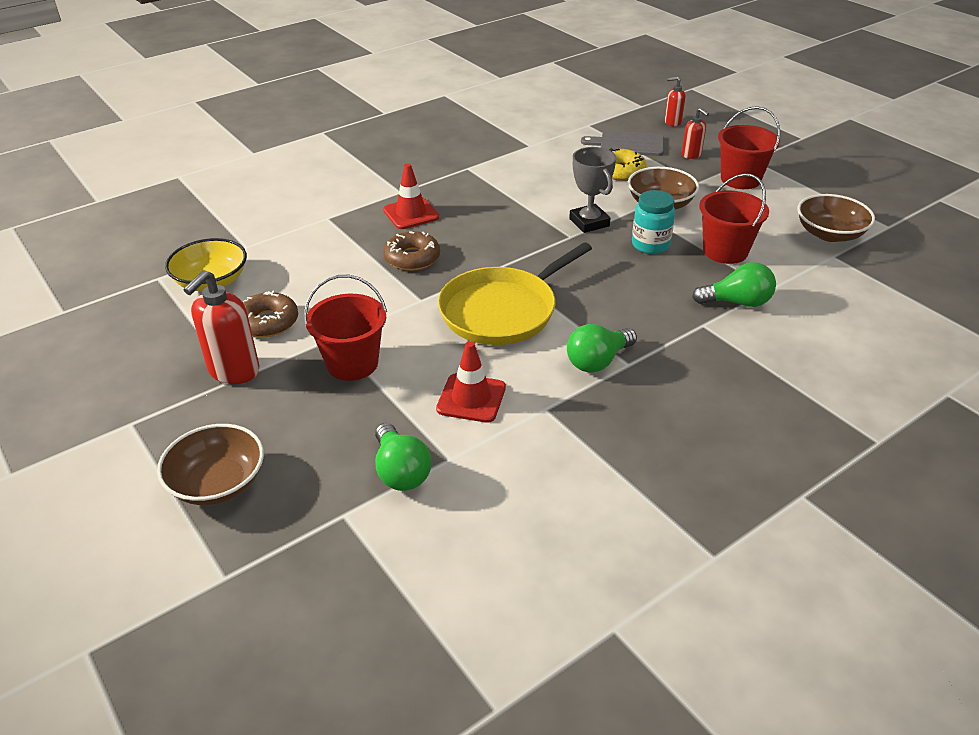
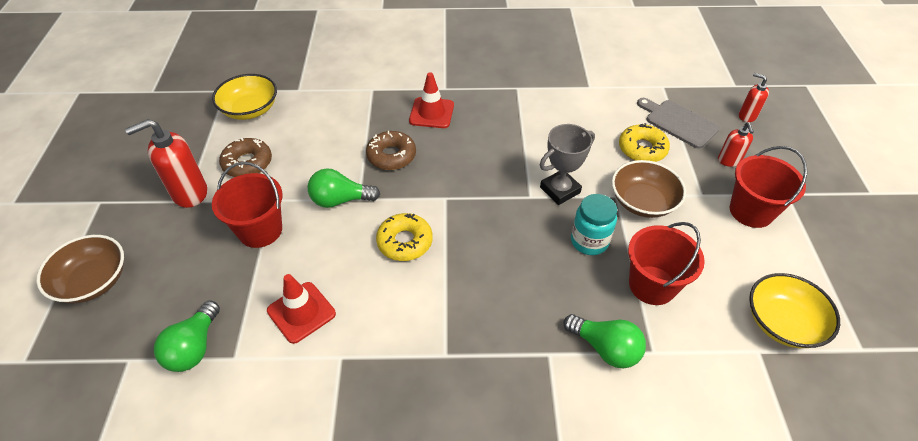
camera: 35 degrees right, 10 degrees up
(502, 310) = (405, 242): yellow pan -> yellow donut
(589, 222) = (560, 190): grey trophy -> grey trophy turned 45 degrees clockwise
(598, 361) = (424, 336): green light bulb -> green light bulb (340, 200)
(829, 234) = (782, 322): brown bowl -> yellow bowl

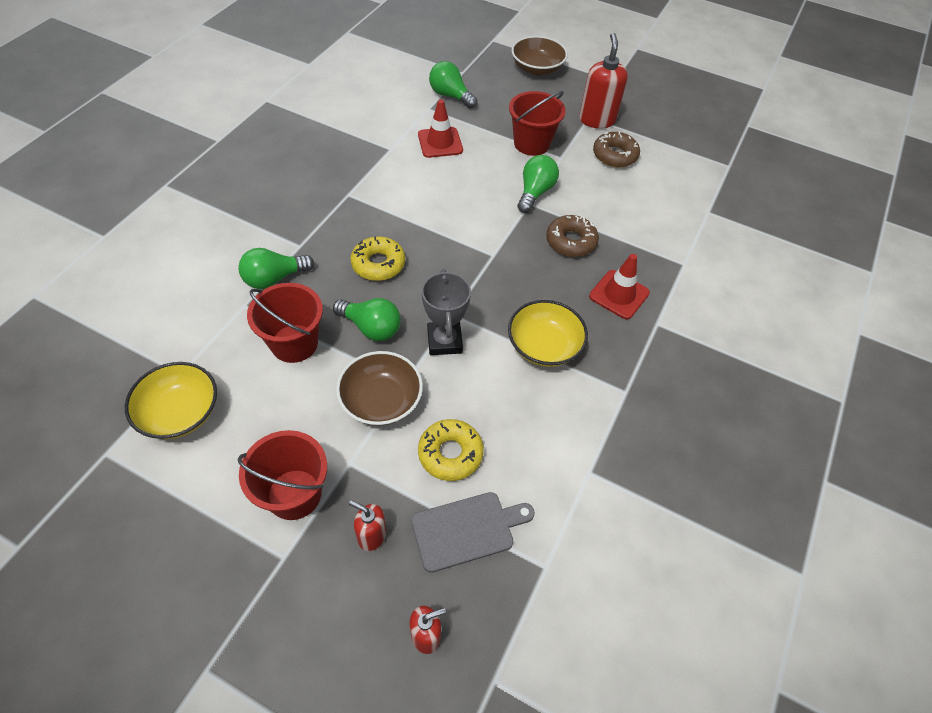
camera: 115 degrees right, 5 degrees up
(250, 109) = (691, 174): yellow bowl -> yellow bowl (544, 346)
(405, 242) = (462, 212): yellow donut -> yellow donut (378, 264)
(589, 241) = (371, 327): turquoise jar -> green light bulb

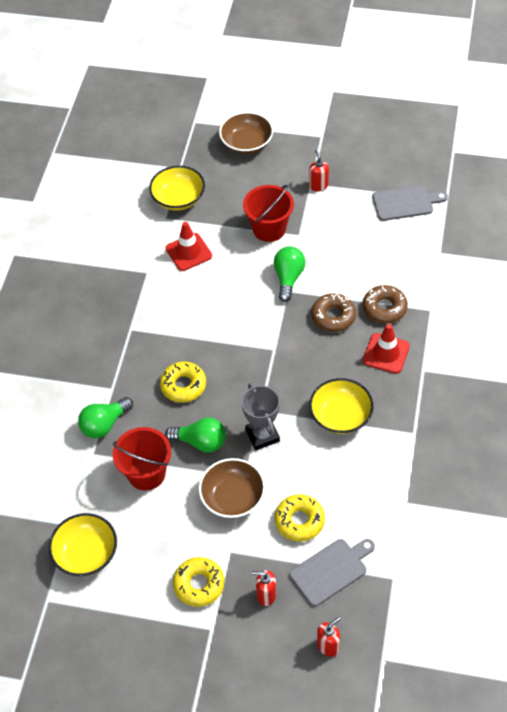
camera: 10 degrees left, 0 degrees up
(294, 494) = (199, 584): red bucket -> yellow donut
(450, 96) = (178, 198): green light bulb -> yellow bowl
(596, 120) = (318, 185): red soap dispenser -> red soap dispenser, size x0.56
(614, 155) = (345, 219): brown donut -> brown donut (384, 308)
(684, 157) = (405, 203): none -> grey cutting board

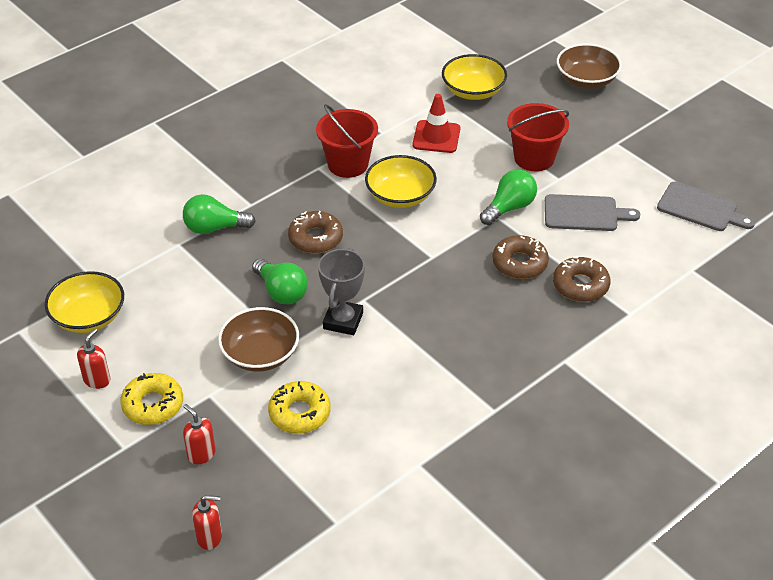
camera: 35 degrees right, 10 degrees down
(146, 473) = (207, 287): red bucket -> red bucket (348, 164)
(183, 385) = (315, 238): yellow donut -> brown donut
(318, 185) = (622, 148): red soap dispenser -> red soap dispenser (97, 380)
(331, 570) = (283, 475): grey cutting board -> grey cutting board (584, 213)
(340, 416) = (436, 350): yellow bowl -> yellow bowl (400, 196)
(386, 353) = (540, 324): red traffic cone -> none

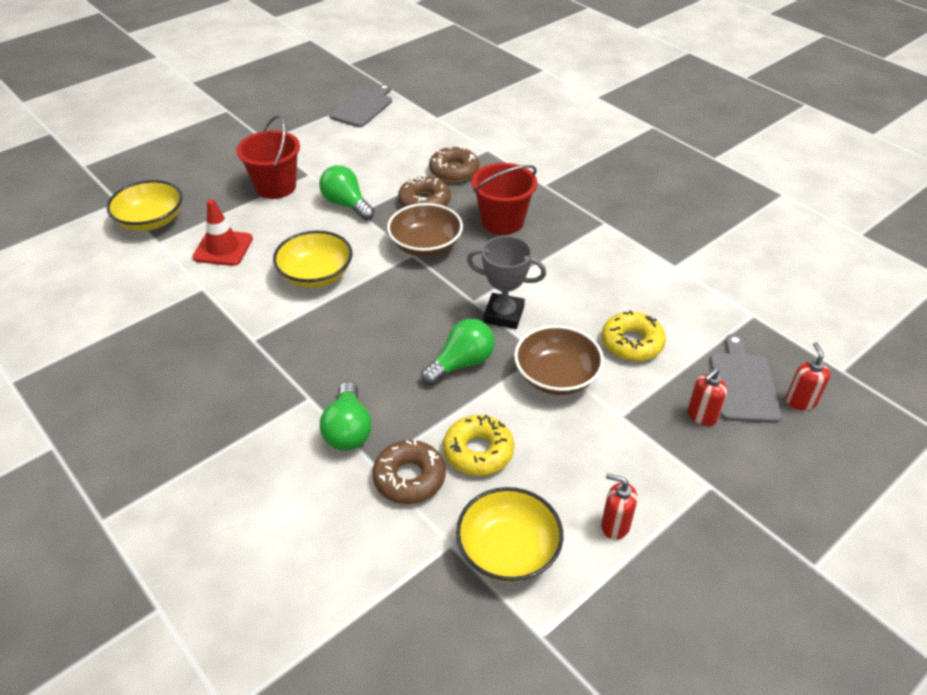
camera: 90 degrees left, 0 degrees up
(153, 405) = (643, 464): yellow donut -> yellow donut (478, 451)
(315, 238) = (376, 338): brown donut -> brown donut (409, 478)
(348, 164) = (252, 315): red bucket -> red bucket (502, 221)
(584, 213) = (361, 163): grey cutting board -> grey cutting board (743, 384)
(586, 80) = (162, 150): brown bowl -> brown bowl (425, 245)

